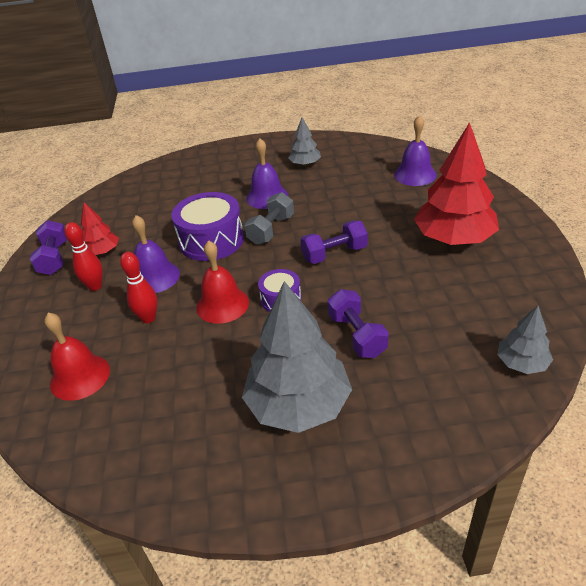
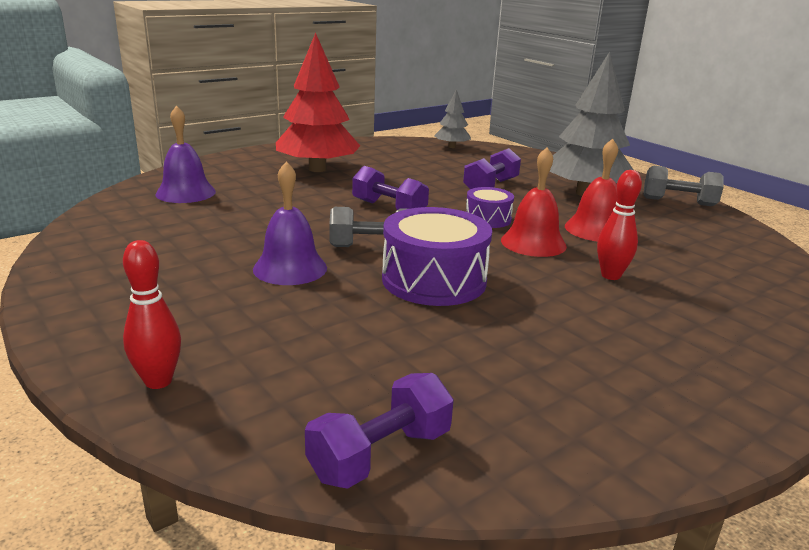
camera: 125 degrees left, 15 degrees down
(54, 258) = (642, 417): purple dumbbell -> purple dumbbell (380, 455)
(80, 376) = (730, 284): red bell -> red bell (595, 229)
(95, 286) = (627, 336): red bowling pin -> red bowling pin (158, 381)
(102, 252) = (562, 367): red tree -> none
(155, 277) = (549, 296): purple bell -> none
(223, 483) = (678, 202): none -> grey dumbbell
(305, 164) = (168, 260): grey tree -> none

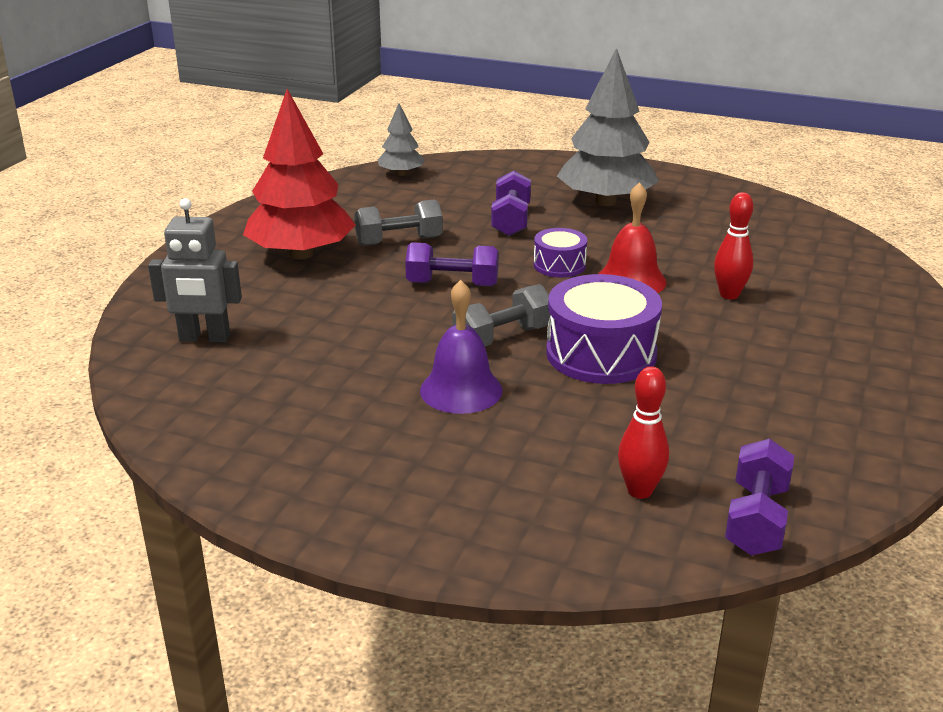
camera: 30 degrees left, 5 degrees up
(158, 381) = (520, 541): red bowling pin -> red bowling pin (639, 491)
(185, 193) = (204, 338): purple bell -> grey robot
(595, 229) = (663, 245): red bell -> none
(678, 202) = (694, 187): grey dumbbell -> grey dumbbell (399, 241)

